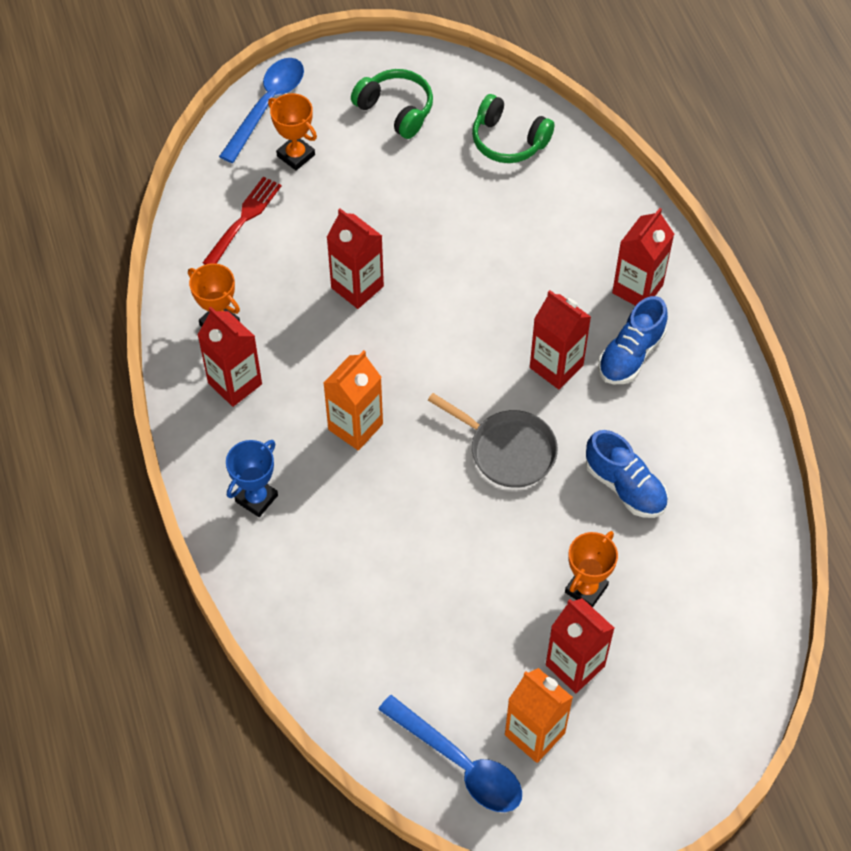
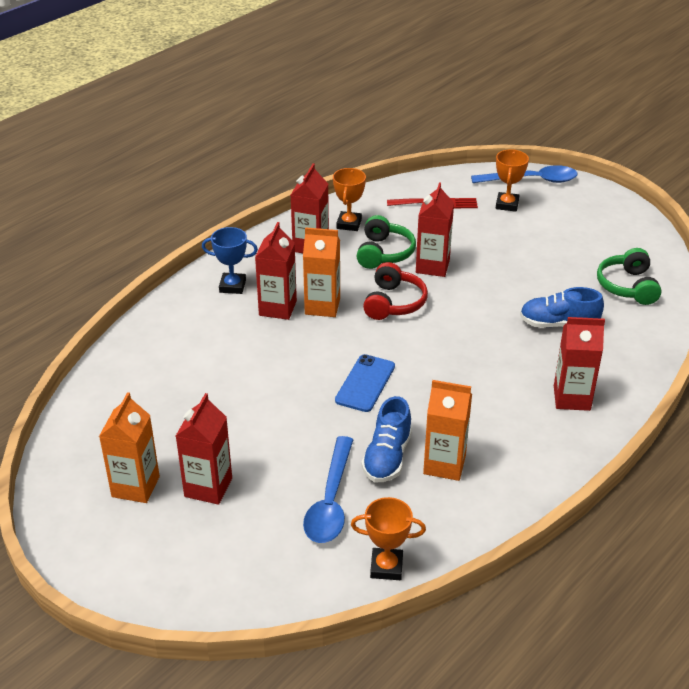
camera: 60 degrees right, 20 degrees down
(395, 357) = (394, 303): none -> red headphones
(396, 110) = (591, 229): green headphones -> green headphones (384, 253)
(460, 763) = (88, 456): blue spoon -> blue spoon (330, 501)
(508, 450) = (365, 383): grey pan -> blue phone
(556, 366) = (459, 381): red carton -> red carton (277, 308)
(586, 589) = (279, 469): orange trophy -> orange trophy (386, 567)
(630, 355) = (508, 416): blue shoe -> blue shoe (558, 324)
(663, 444) = (444, 464): none -> orange carton

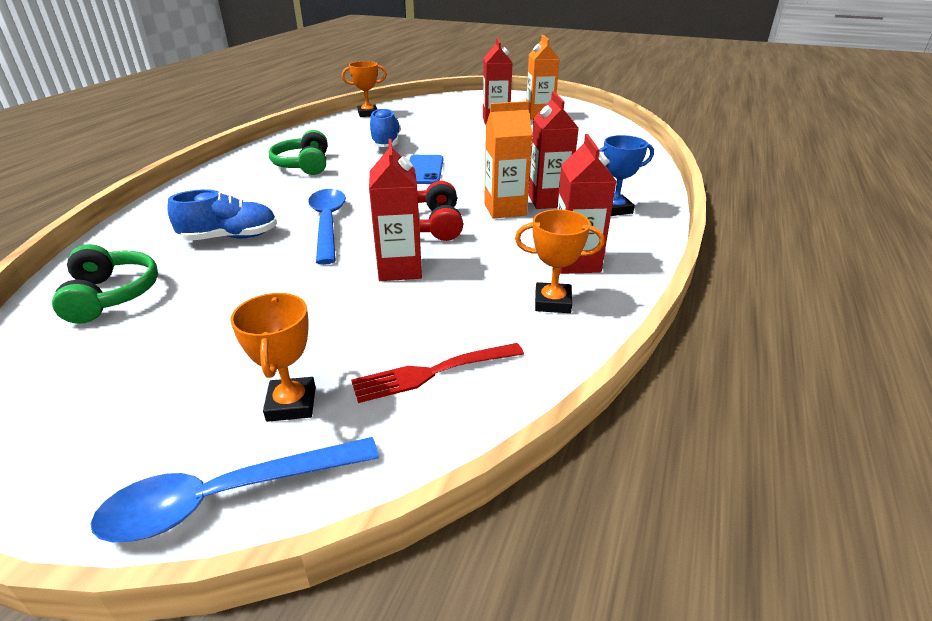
camera: 160 degrees right, 5 degrees down
(330, 501) = (414, 125): blue spoon -> blue spoon (328, 223)
(349, 224) = (552, 302): orange trophy -> orange trophy turned 75 degrees counterclockwise
(384, 253) = (474, 273): green headphones -> green headphones (304, 165)
(444, 464) = (342, 145): orange carton -> none
(571, 398) = (231, 188): red carton -> none

